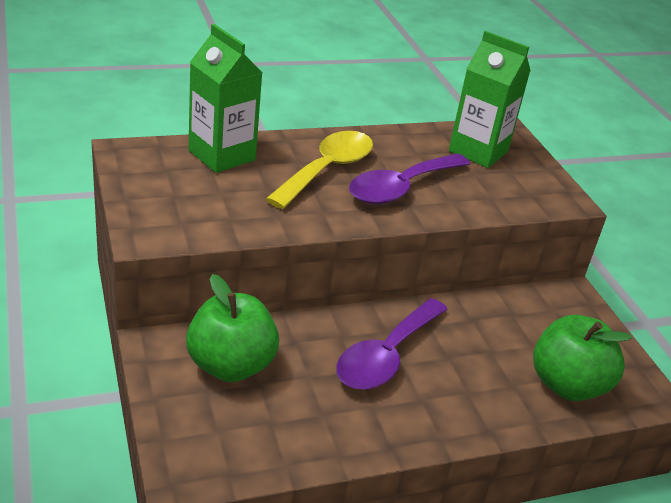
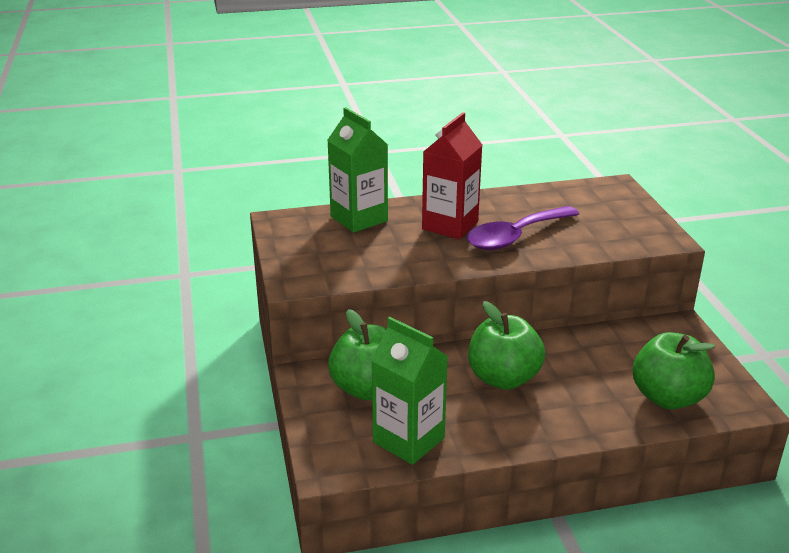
camera: 10 degrees right, 5 degrees down
(327, 170) = (450, 225): yellow spoon -> red carton
(386, 356) = (503, 378): purple spoon -> green apple
(478, 151) = (588, 204): green carton -> green carton (408, 440)

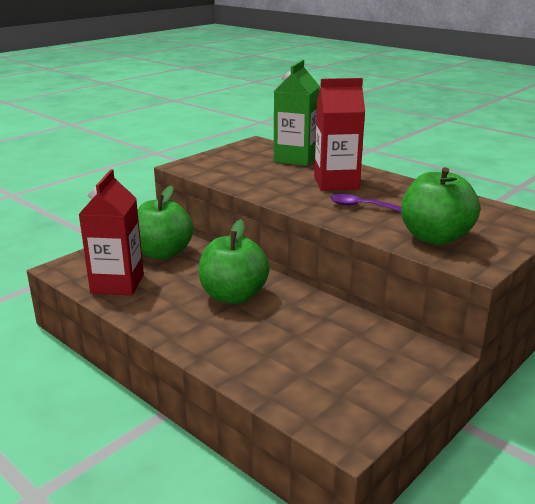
camera: 55 degrees right, 5 degrees down
(408, 440) = (117, 284): green carton -> red carton
(515, 236) = (359, 206): purple spoon -> purple spoon, size x0.52
(668, 397) = (300, 381): green apple -> green apple (435, 237)

